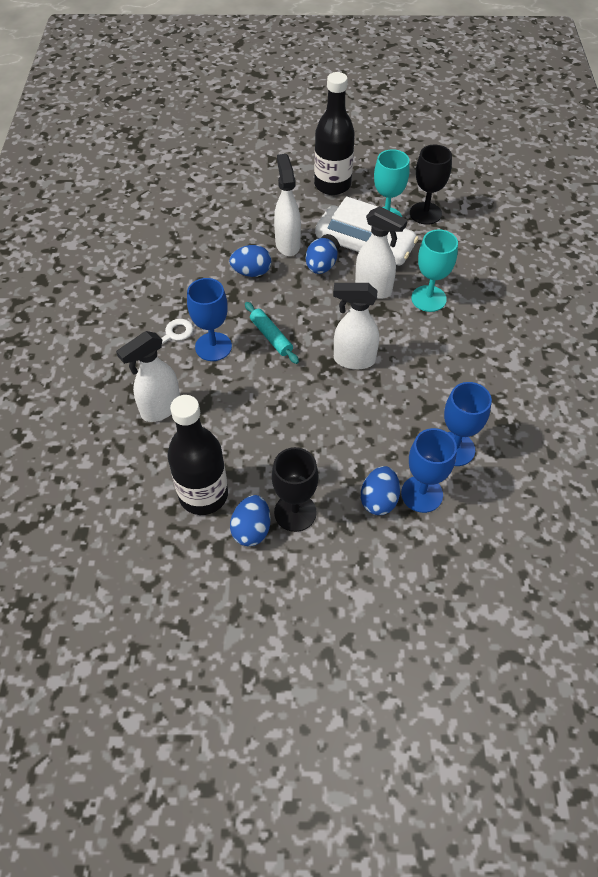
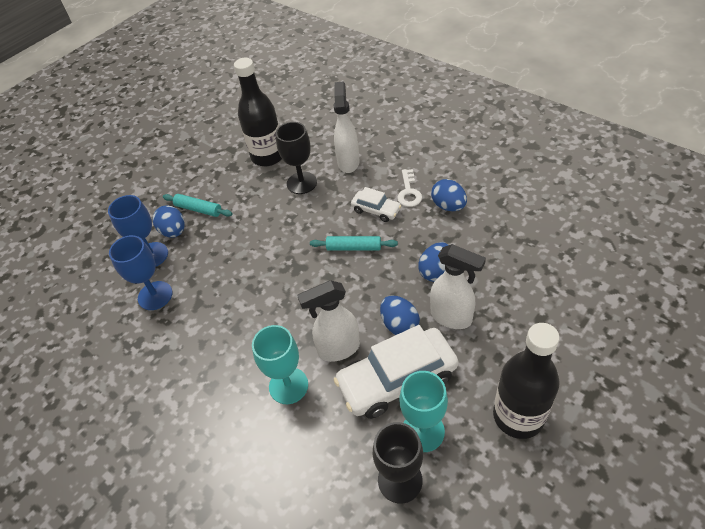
camera: 135 degrees right, 5 degrees down
(213, 347) = (376, 210): blue goblet -> white car
(251, 529) = (225, 166): blue egg -> blue egg (448, 206)
(295, 512) = (212, 189): black goblet -> black goblet (301, 183)
(333, 502) = (198, 209): none -> turquoise rolling pin
(353, 360) = (283, 285): white spray bottle -> none

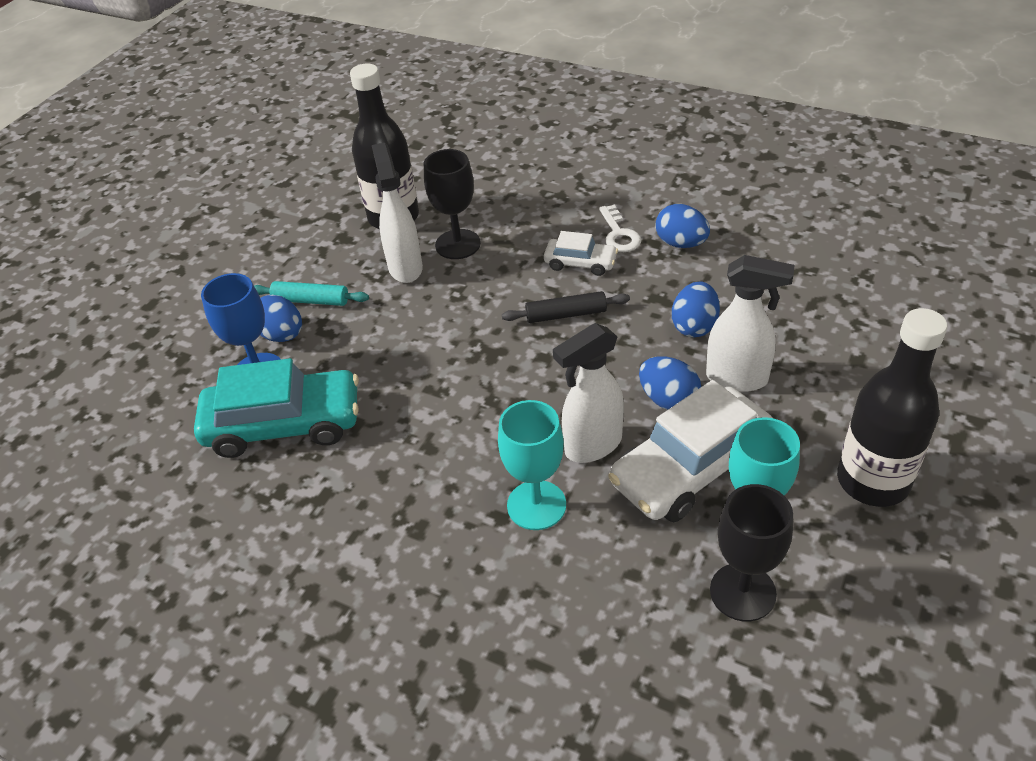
camera: 15 degrees left, 5 degrees down
(155, 295) = (284, 424): blue goblet -> turquoise car
(348, 162) = (517, 209): white spray bottle -> white spray bottle (405, 267)
(354, 247) = (566, 314): turquoise rolling pin -> black rolling pin

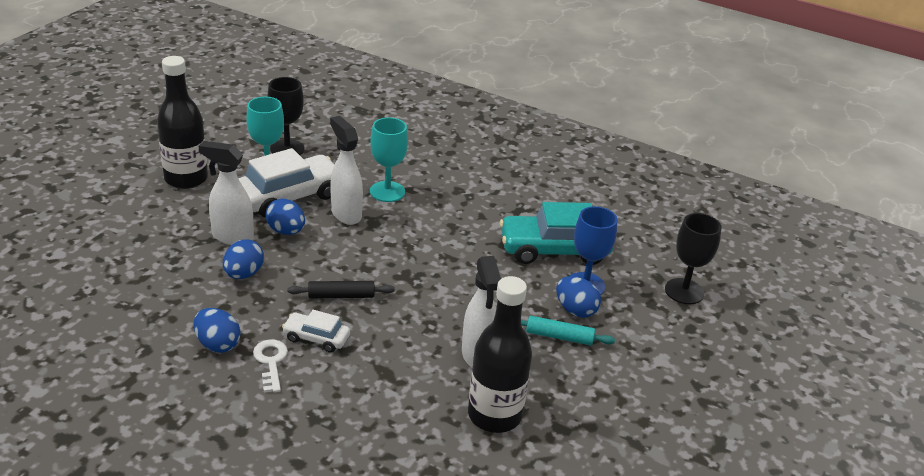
camera: 175 degrees right, 10 degrees down
(458, 244) = (428, 373): black goblet -> black goblet (684, 291)
(592, 445) = (346, 214): white spray bottle -> white spray bottle turned 90 degrees counterclockwise

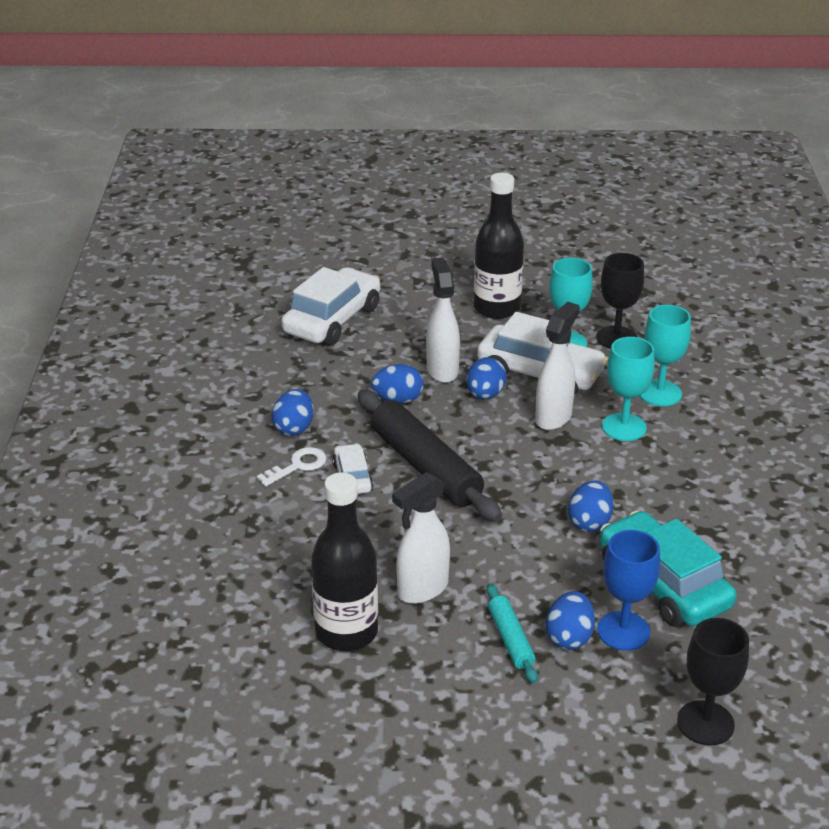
camera: 65 degrees right, 0 degrees up
(91, 262) = (332, 320): none -> white car
(341, 296) = (425, 467): black rolling pin -> black rolling pin, size x2.01
(367, 162) = (660, 393): none -> turquoise goblet
(471, 250) = (589, 522): none -> blue egg

